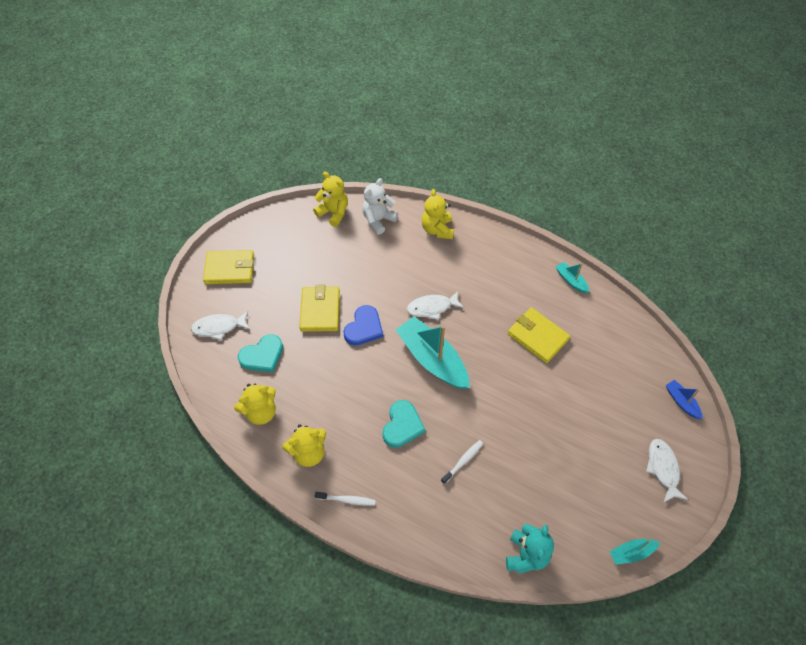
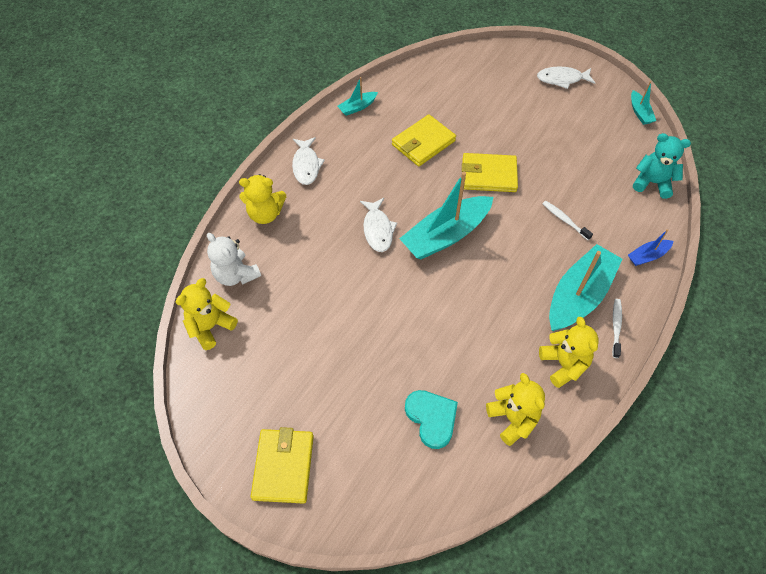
camera: 85 degrees left, 0 degrees up
(218, 327) = (383, 478): white fish -> white fish (306, 165)
(320, 310) = (369, 347): yellow wallet -> yellow wallet (489, 175)
(364, 328) = (399, 300): blue heart -> none
(378, 469) = (579, 296): none -> turquoise boat
(402, 425) = (527, 269): turquoise heart -> none
(681, 402) = (498, 55): blue boat -> blue boat (647, 256)

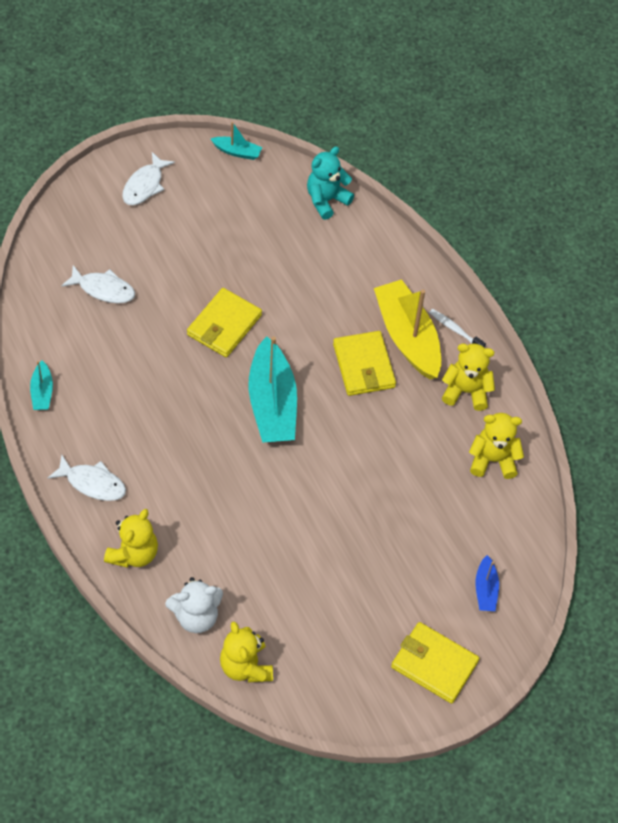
camera: 65 degrees left, 0 degrees up
(378, 229) = (225, 459): white fish -> white fish (103, 289)
(423, 143) = (140, 358): yellow wallet -> yellow wallet (363, 366)
(431, 418) = (456, 521): turquoise heart -> none
(564, 220) = (320, 296): white toothbrush -> none
(579, 296) = (407, 337): turquoise boat -> yellow boat
(647, 256) = (401, 258): blue boat -> blue boat (485, 589)

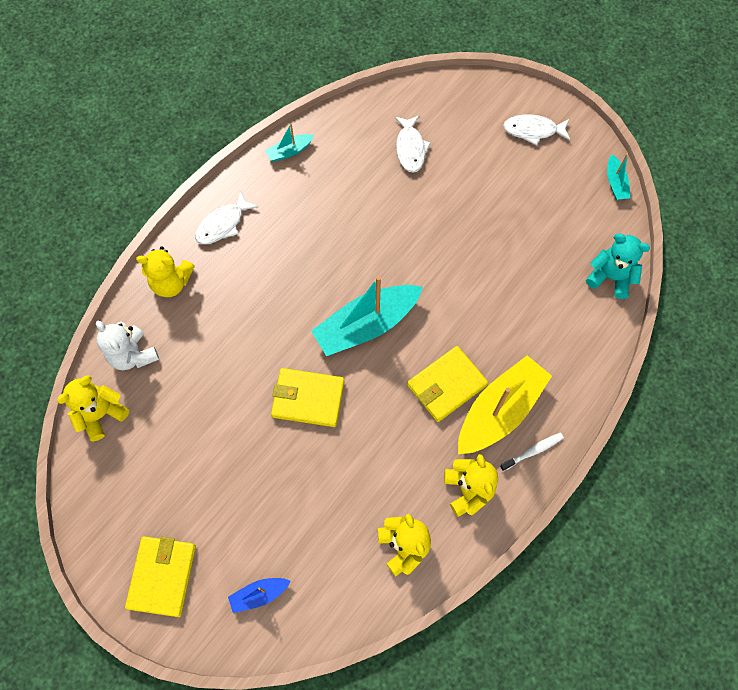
camera: 70 degrees right, 10 degrees up
(92, 483) = (223, 224): white fish -> white fish turned 45 degrees clockwise
(224, 325) = (426, 253): yellow wallet -> yellow wallet (308, 398)
(455, 329) = (533, 451): white toothbrush -> white toothbrush turned 45 degrees clockwise

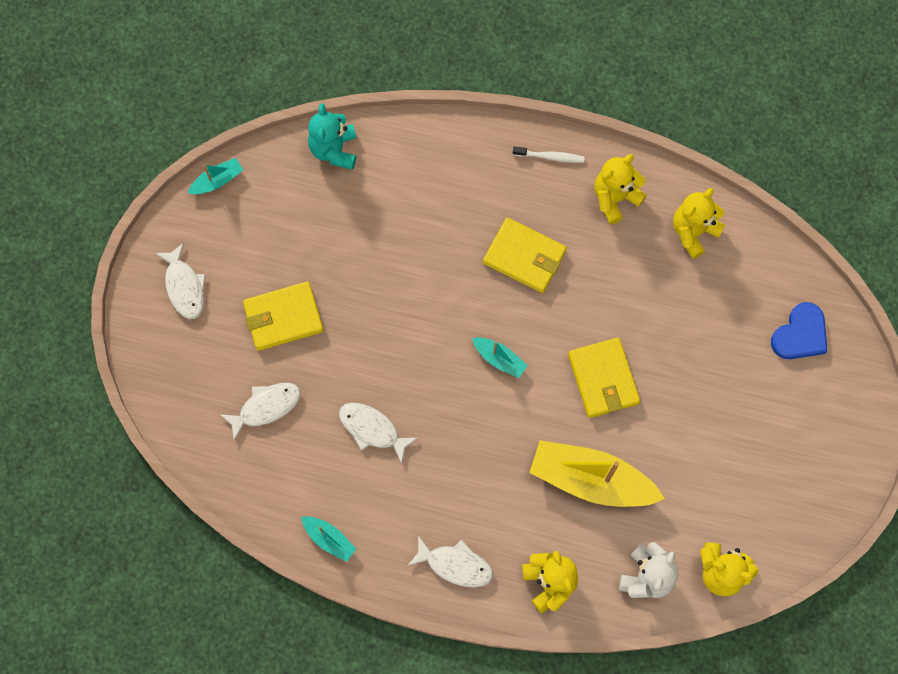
camera: 115 degrees left, 5 degrees up
(162, 576) = (832, 426): yellow wallet -> yellow wallet (283, 317)
(259, 594) = (800, 334): blue boat -> blue heart
(356, 211) = (372, 429): none -> white fish
(366, 325) = (499, 359): turquoise boat -> turquoise boat, size x0.47
(500, 411) = (526, 199): yellow boat -> yellow boat (591, 479)
(533, 451) = (550, 157): white toothbrush -> white toothbrush turned 150 degrees clockwise

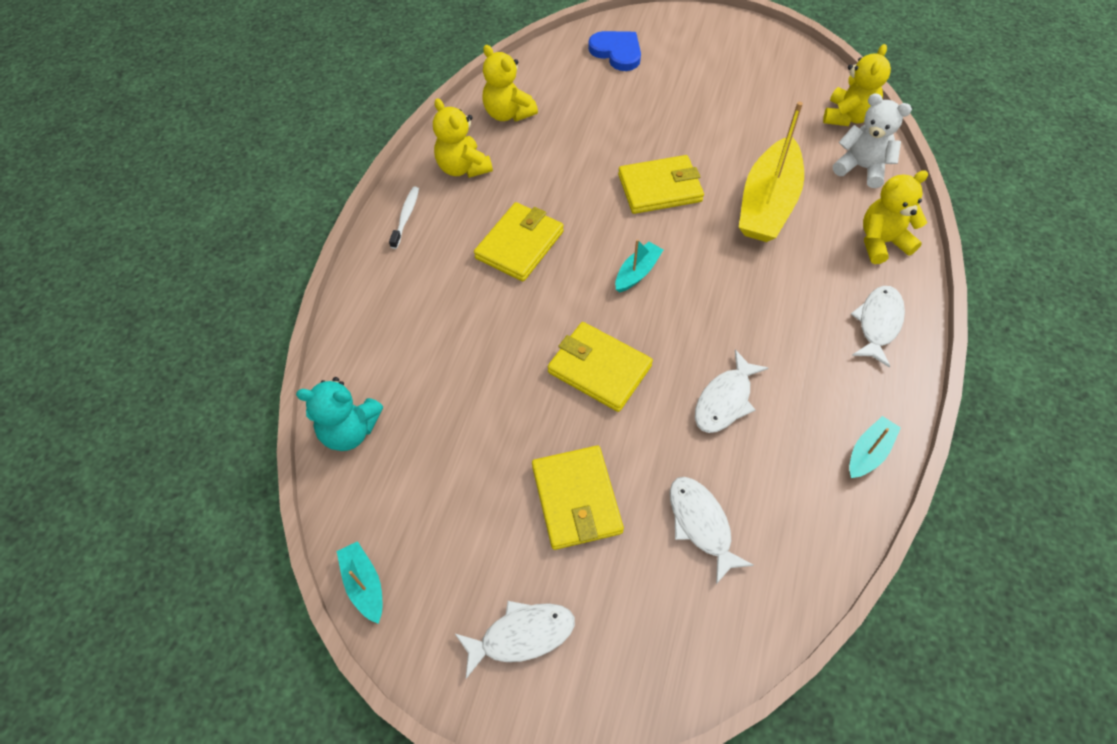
camera: 85 degrees left, 15 degrees down
(397, 330) = (599, 369): none -> yellow wallet

